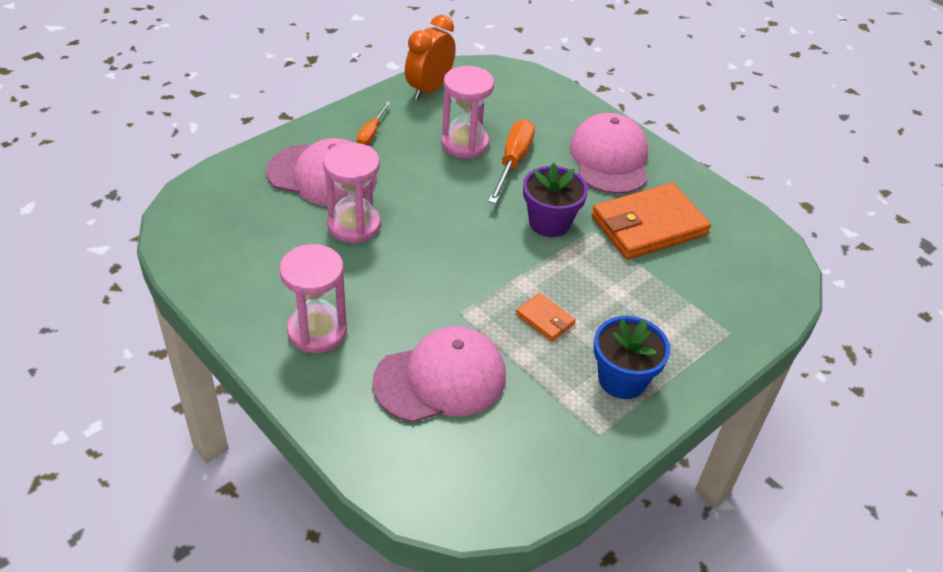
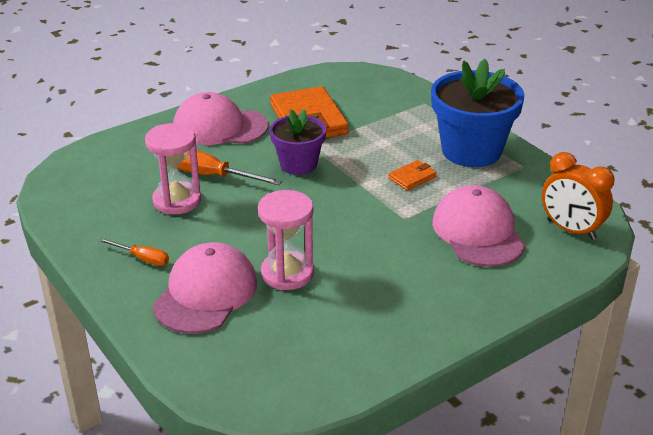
camera: 80 degrees left, 10 degrees down
(317, 331) = (428, 298): pink hourglass -> none
(429, 89) = (77, 217): orange clock -> orange clock (571, 230)
(622, 379) = (471, 151): blue flower pot -> blue flower pot, size x1.64

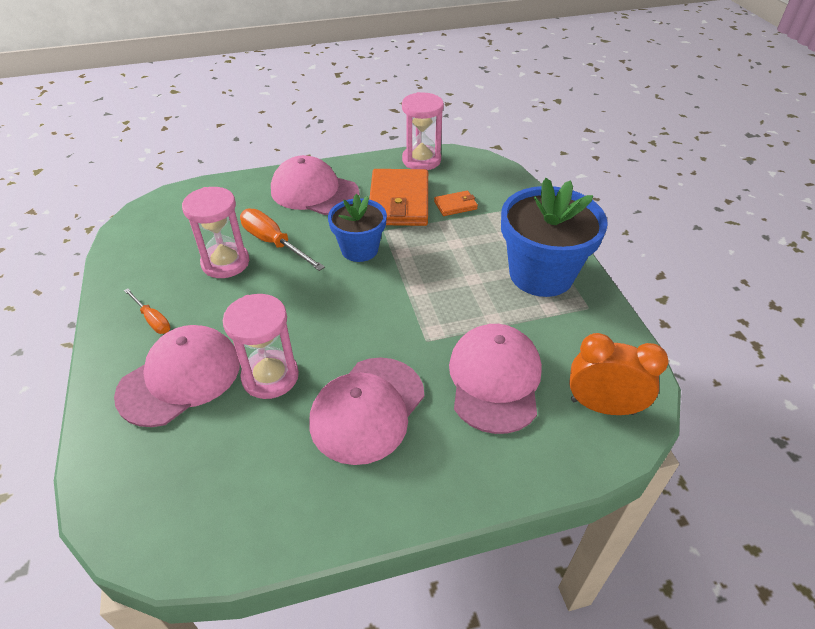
camera: 20 degrees right, 10 degrees up
(298, 164) = (359, 249): purple flower pot -> blue flower pot
(306, 81) = (421, 160): none -> pink hourglass
(387, 275) = (367, 409): none -> pink cap
(412, 177) = (462, 292): orange wallet -> orange wallet (455, 205)
(571, 230) = (602, 406): orange clock -> orange clock turned 135 degrees clockwise

